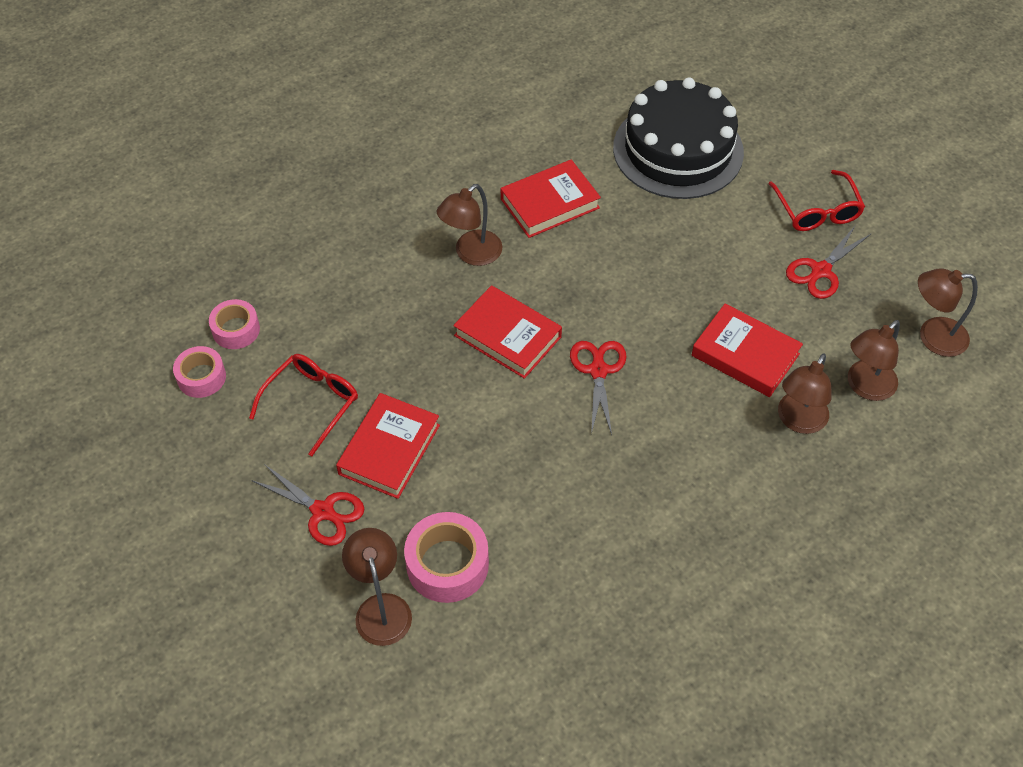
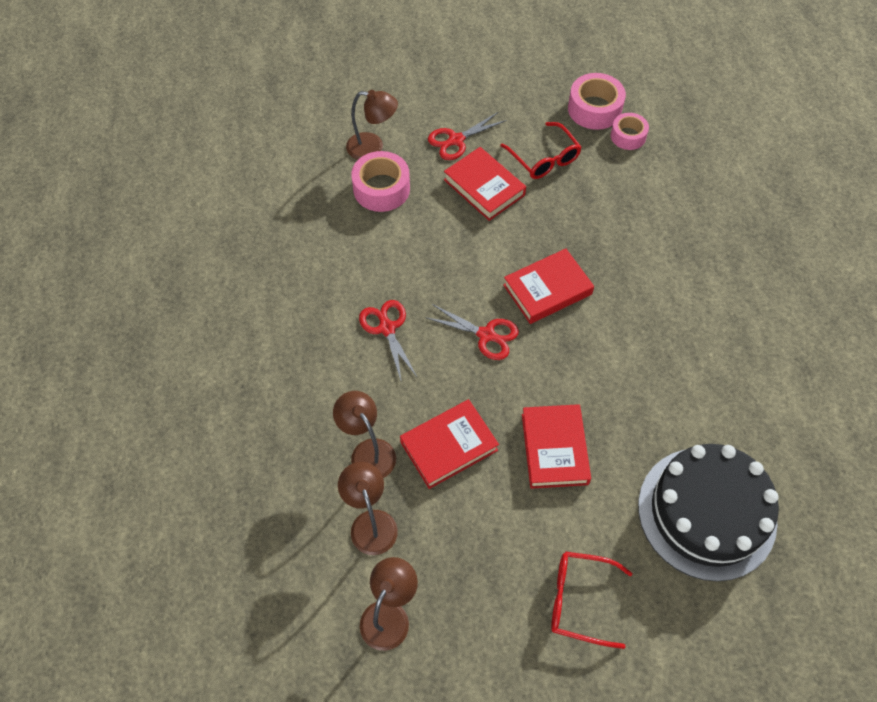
camera: 115 degrees right, 5 degrees up
(201, 377) = (594, 109): pink tape -> pink tape, size x1.55
(471, 254) = (641, 297): brown lamp -> none
(550, 203) = (676, 374): red book -> red book (554, 449)
(821, 271) = (506, 560): red scissors -> red scissors (387, 328)

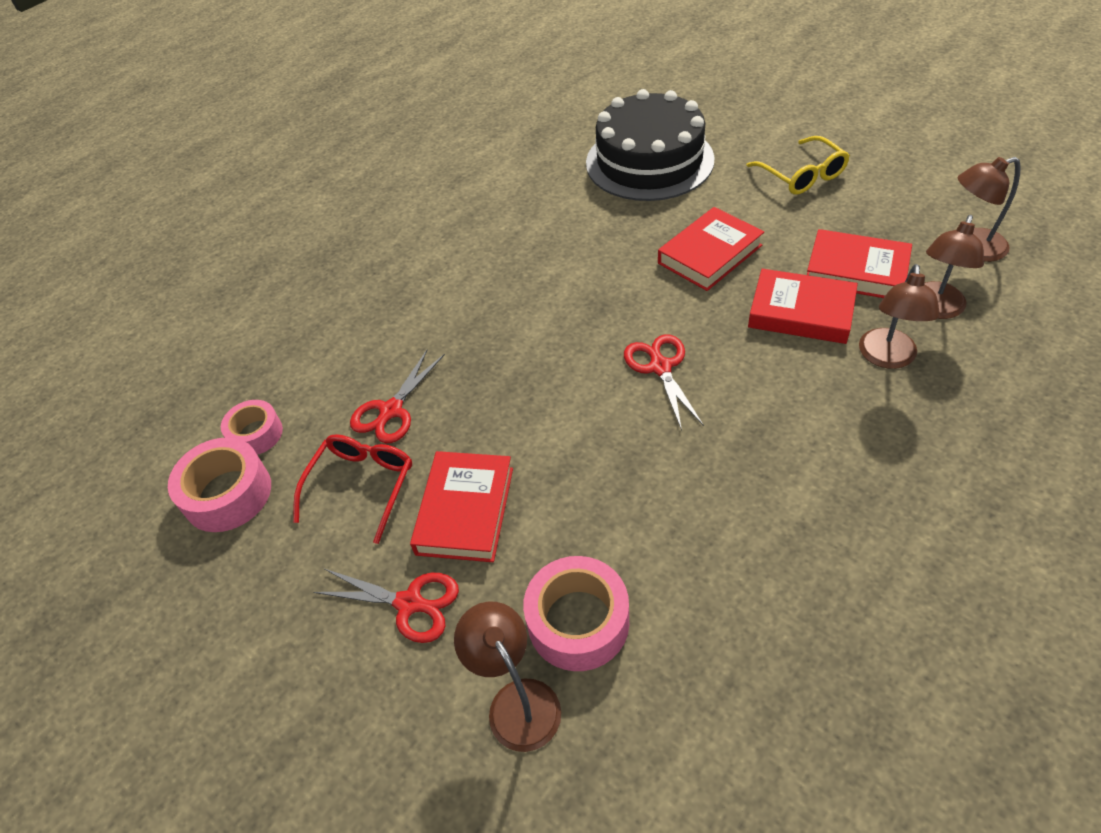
camera: 125 degrees left, 10 degrees down
(387, 328) = (755, 447): red scissors -> red scissors (391, 410)
(547, 289) = (552, 361): red book -> red book (856, 271)
(580, 600) = (802, 175): red glasses -> yellow glasses

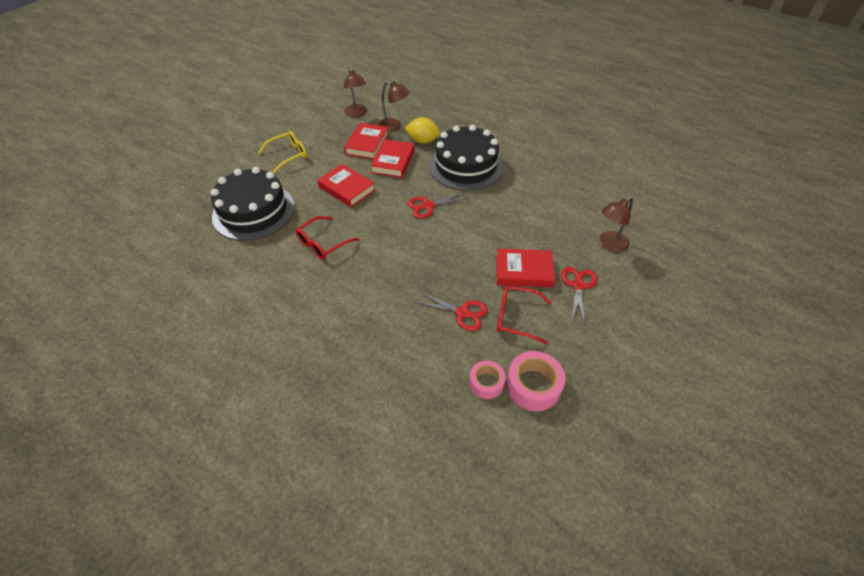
camera: 100 degrees left, 0 degrees up
(571, 240) = (323, 243): none -> red glasses
(578, 621) = (570, 228): pink tape -> none
(800, 434) = (466, 166): none -> black cake
(887, 358) = (423, 141): brown lamp -> yellow lemon

